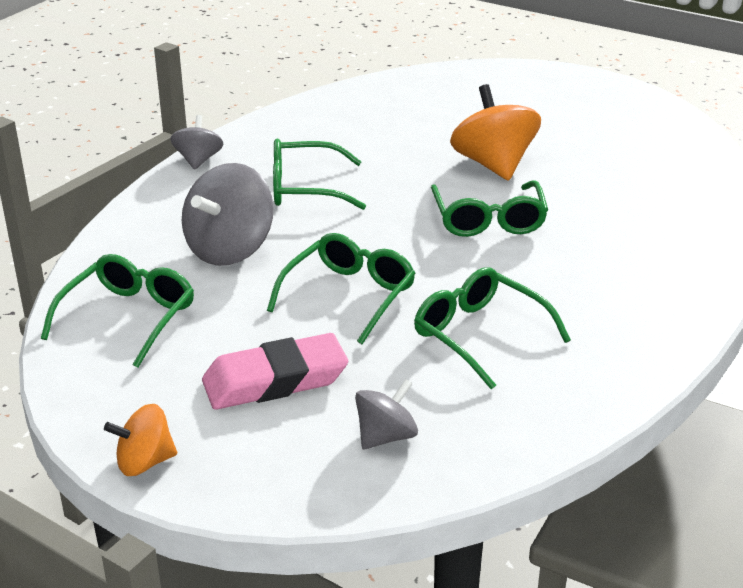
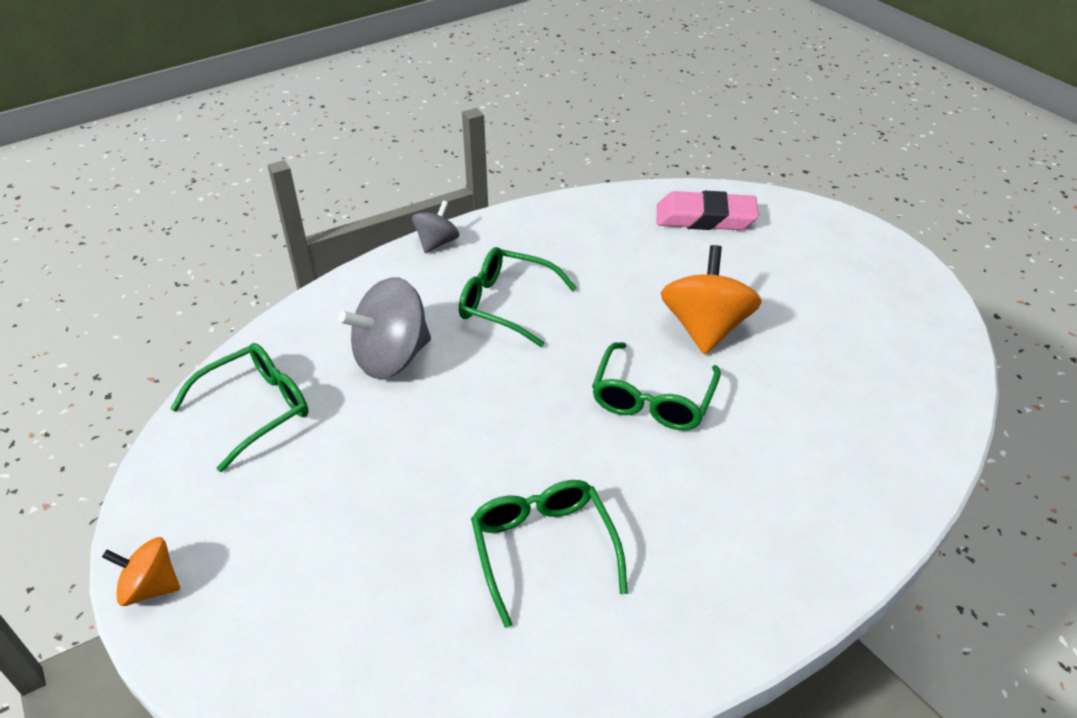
camera: 25 degrees right, 10 degrees up
(275, 380) = (321, 532): pink eraser -> pink eraser (705, 218)
(349, 296) = (456, 451): green glasses -> none
(386, 436) = (368, 646): grey spinning top -> none

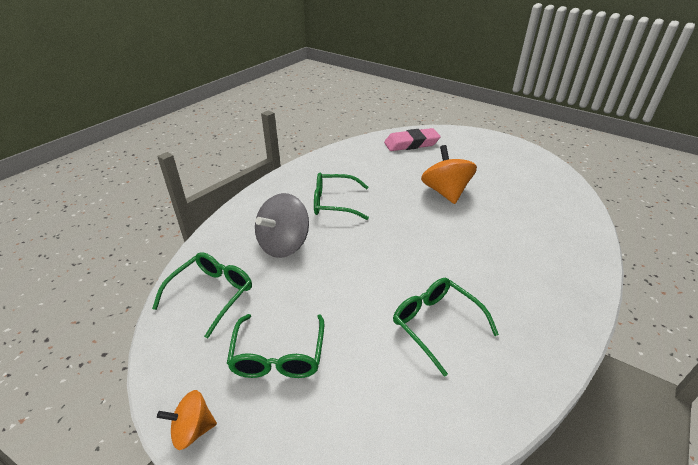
camera: 20 degrees left, 5 degrees down
(437, 243) = (276, 181): grey spinning top -> none
(652, 399) = (442, 231): green glasses -> green glasses (278, 356)

